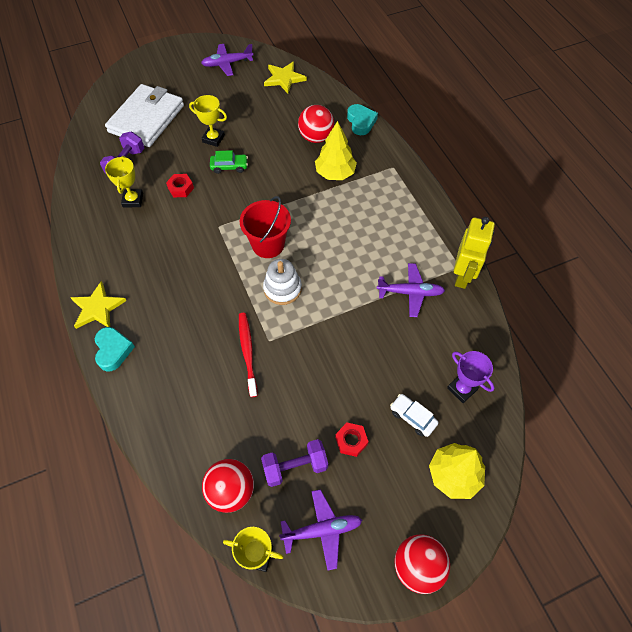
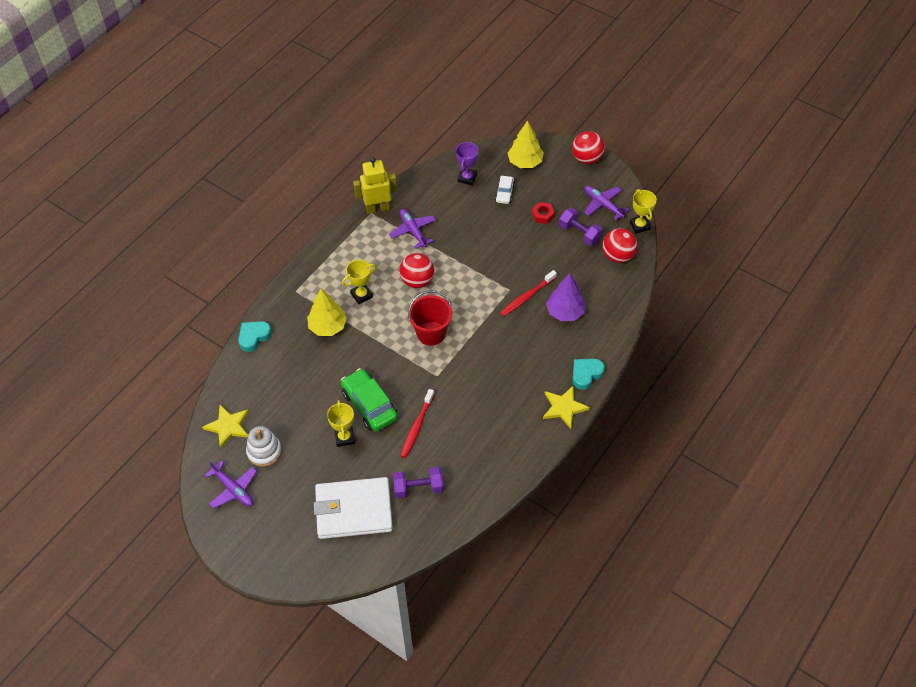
camera: 120 degrees left, 5 degrees down
(133, 200) = (453, 454): yellow trophy -> yellow trophy (361, 295)
(181, 188) = (417, 426): red nut -> red toothbrush
(200, 378) = (565, 312): none -> purple tree
(229, 167) = (369, 405): green car -> green car, size x1.83
(282, 289) = (463, 304): white stacking toy -> white stacking toy (264, 451)
(316, 137) = (294, 360): red ball -> red ball (417, 281)

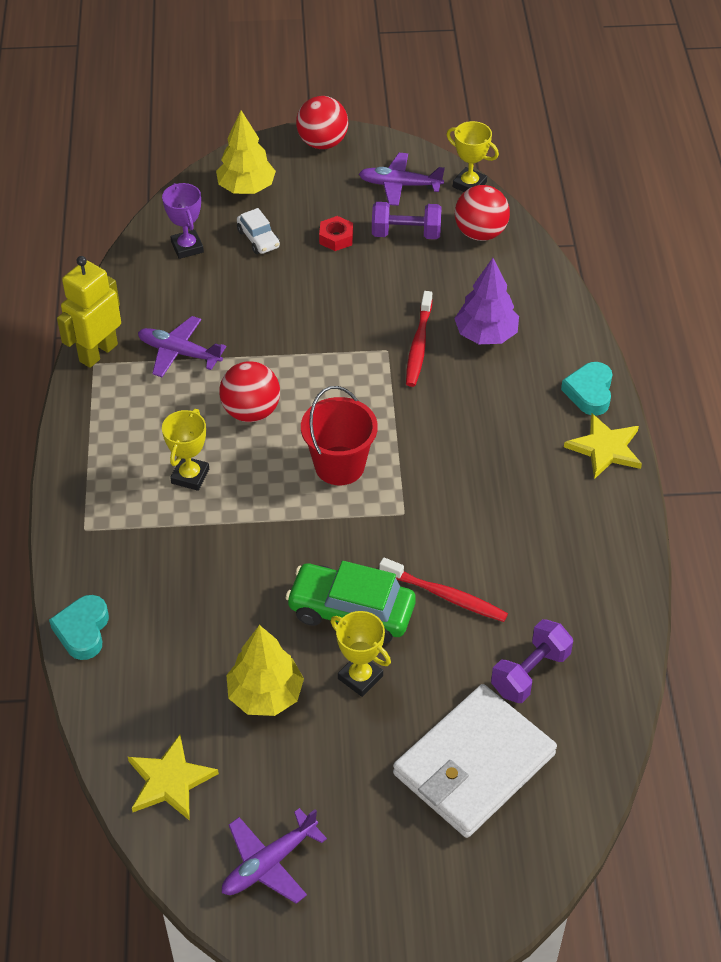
camera: 40 degrees left, 5 degrees down
(233, 489) = (269, 863): purple plane -> purple plane turned 135 degrees clockwise
(264, 451) = (262, 777): white stacking toy -> none
(328, 326) = (183, 547): yellow tree -> yellow tree (265, 694)
(417, 426) = (445, 595): red toothbrush -> red toothbrush turned 45 degrees counterclockwise

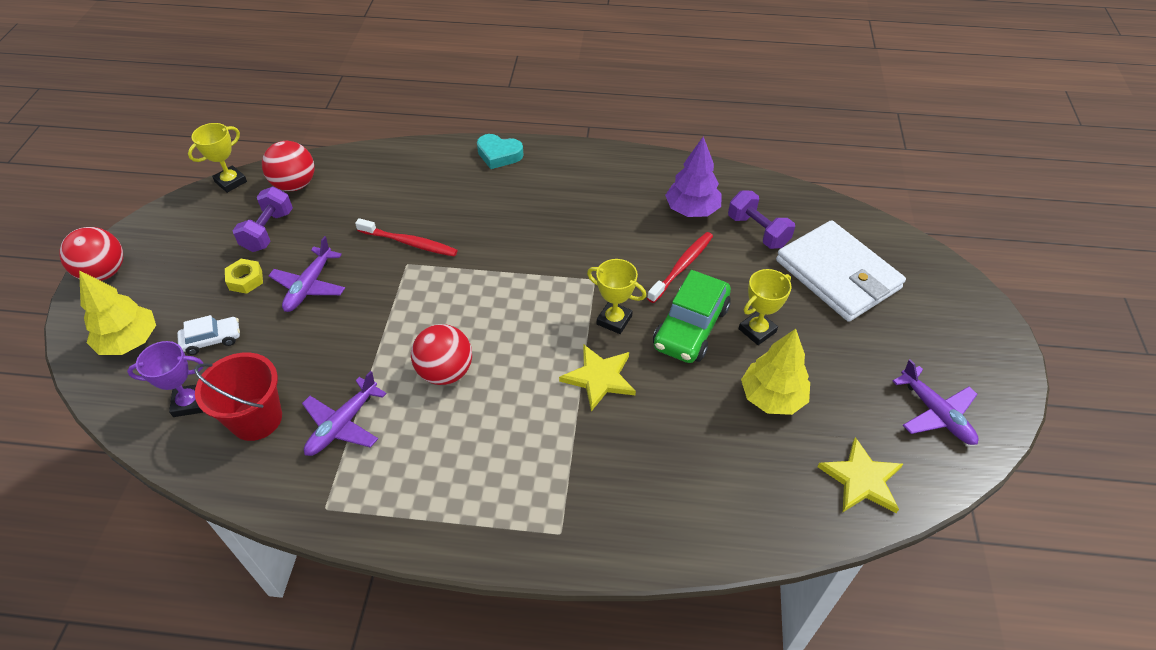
camera: 80 degrees left, 0 degrees up
(83, 631) = (690, 543): turquoise heart -> none
(98, 352) = (310, 503): yellow robot -> none
(190, 476) = (513, 430): yellow trophy -> yellow trophy (614, 320)
(336, 238) = (246, 280): red nut -> yellow nut
(339, 466) = (531, 314): red bucket -> red bucket (256, 419)
(399, 185) = (202, 226): purple plane -> purple plane (309, 286)
(485, 335) = (415, 200): purple tree -> purple tree (692, 210)
(605, 448) = (557, 157): yellow star -> yellow star (599, 378)

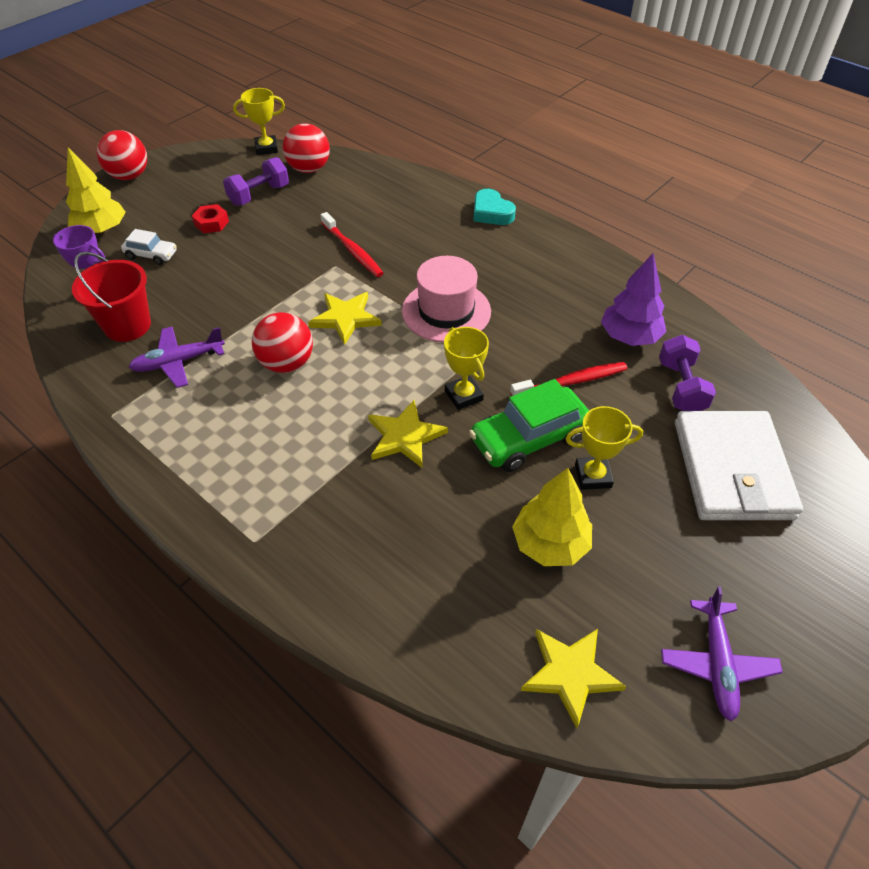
camera: 35 degrees right, 0 degrees up
(246, 280) = (211, 223): yellow nut -> red nut
(309, 286) = (250, 248): purple plane -> none
(459, 306) = (345, 318): none -> yellow star
(538, 258) = (446, 311): none -> pink hat

